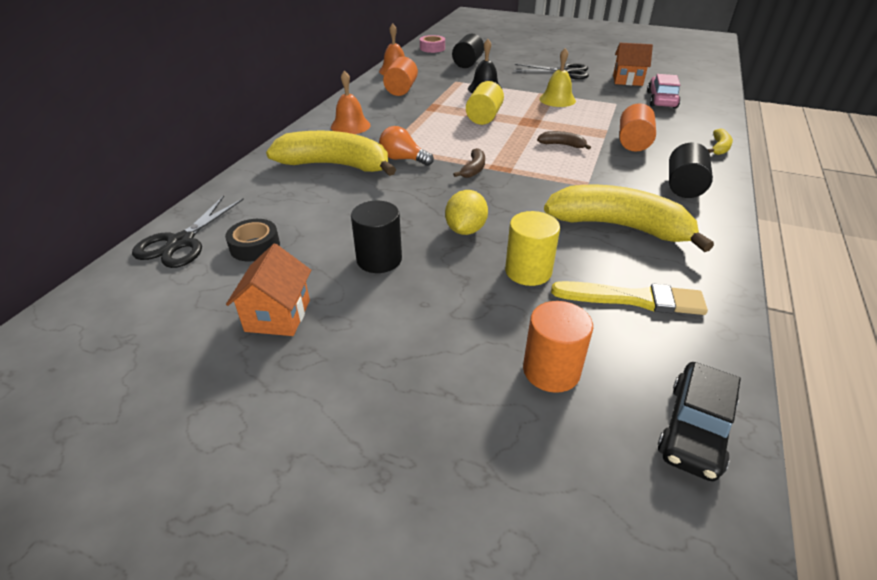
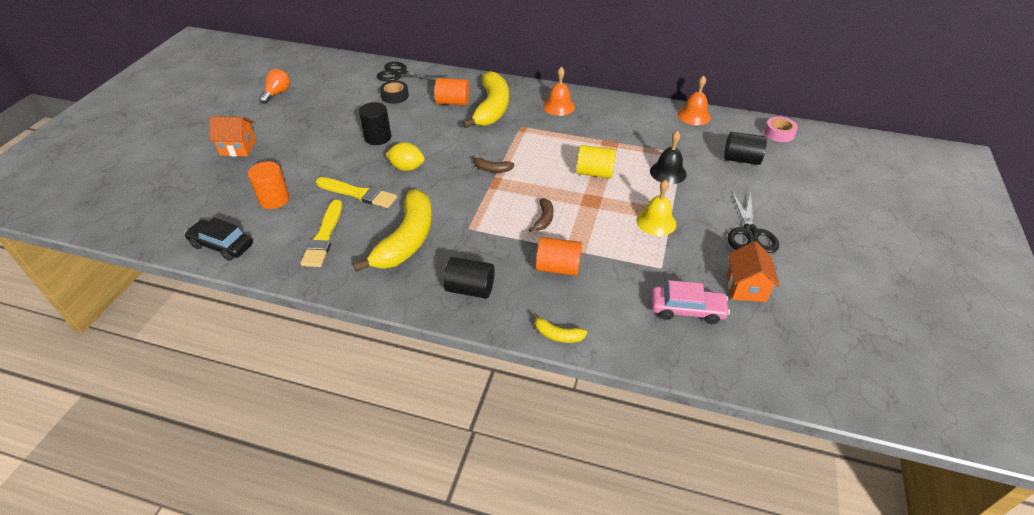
camera: 85 degrees right, 5 degrees up
(278, 315) = (334, 113): orange house -> orange house (238, 148)
(401, 90) = (645, 123): orange cylinder -> orange cylinder (453, 102)
(403, 159) = (505, 135): orange light bulb -> orange light bulb (277, 93)
(528, 271) = (359, 194): yellow cylinder -> yellow brush

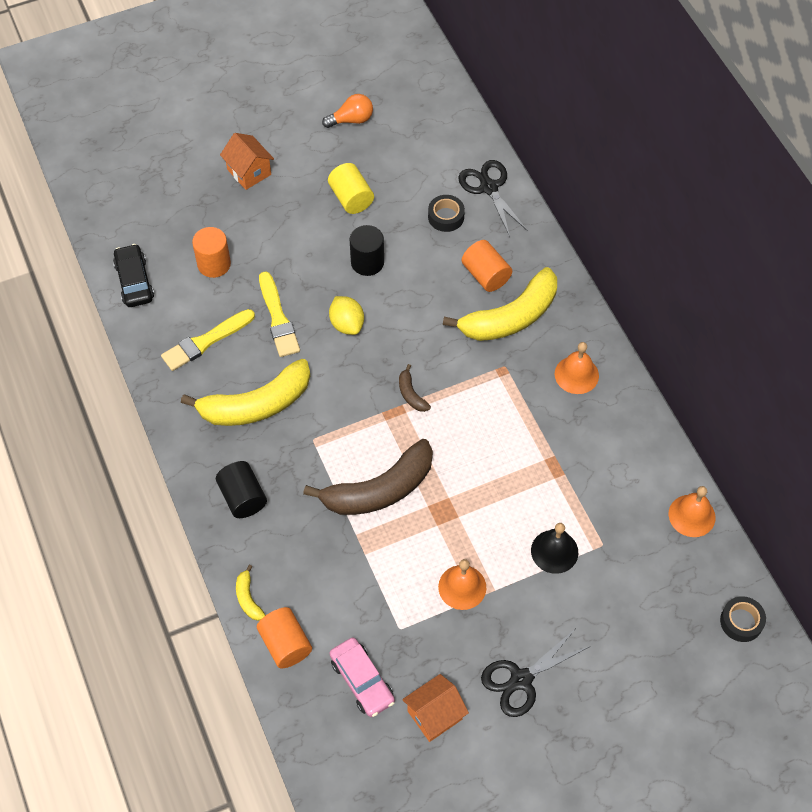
camera: 50 degrees right, 15 degrees up
(544, 219) = (379, 489): brown banana -> brown banana, size x2.36
(558, 268) = (325, 545): orange cylinder -> orange cylinder (285, 644)
(594, 173) = (490, 486): yellow cylinder -> yellow cylinder (351, 198)
(656, 222) = (462, 587): yellow bell -> orange bell
(741, 159) = (647, 608): black cylinder -> none
(779, 133) = (741, 621): pink tape -> black tape

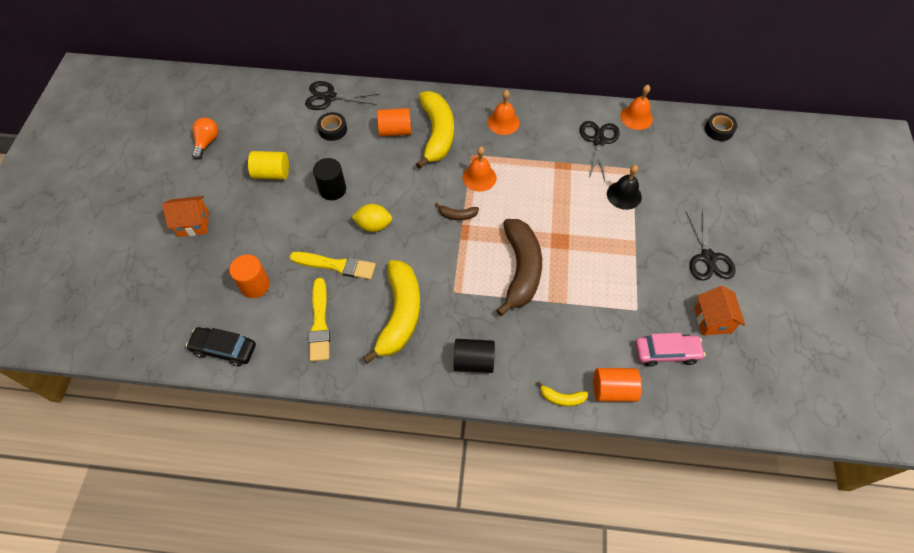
camera: 60 degrees left, 0 degrees up
(462, 587) = (623, 257): orange bell -> orange bell (479, 177)
(620, 489) = (598, 141): none -> black scissors

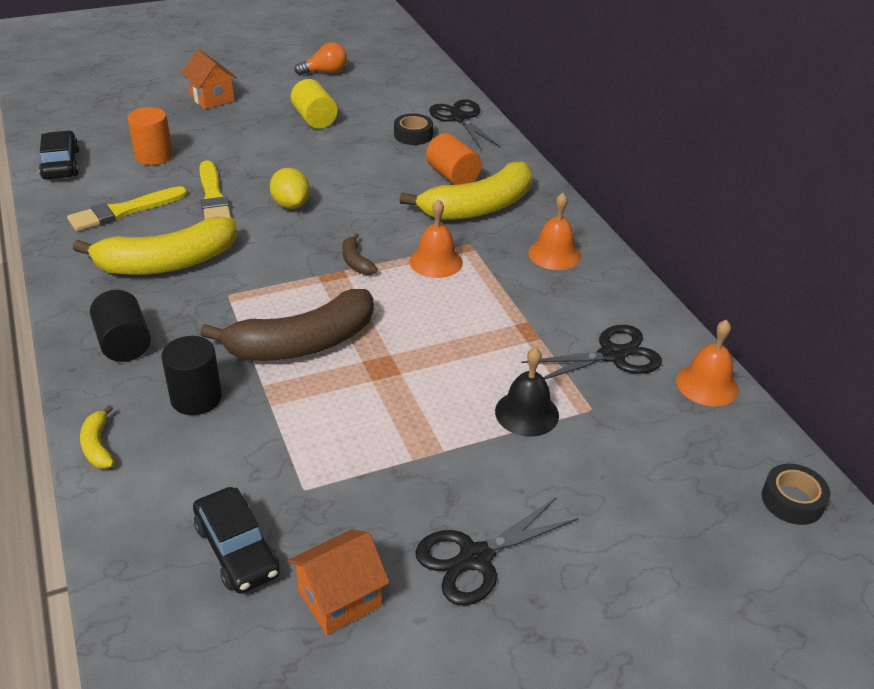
camera: 60 degrees right, 20 degrees down
(332, 189) = (323, 162): black cylinder -> black cylinder (196, 398)
(613, 390) = (135, 500): orange cylinder -> none
(666, 353) = (237, 550): pink car -> black car

